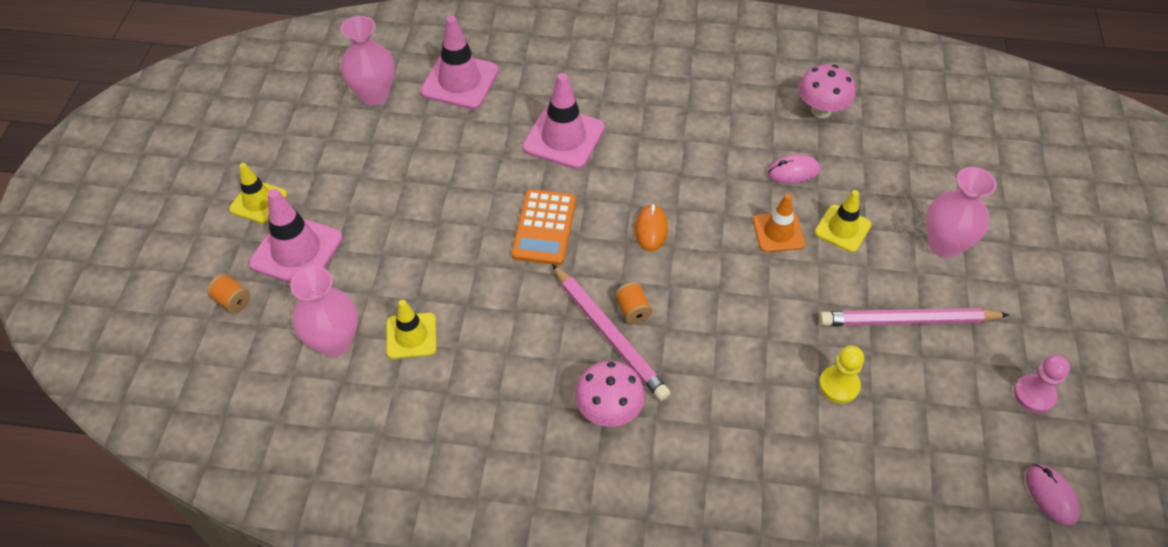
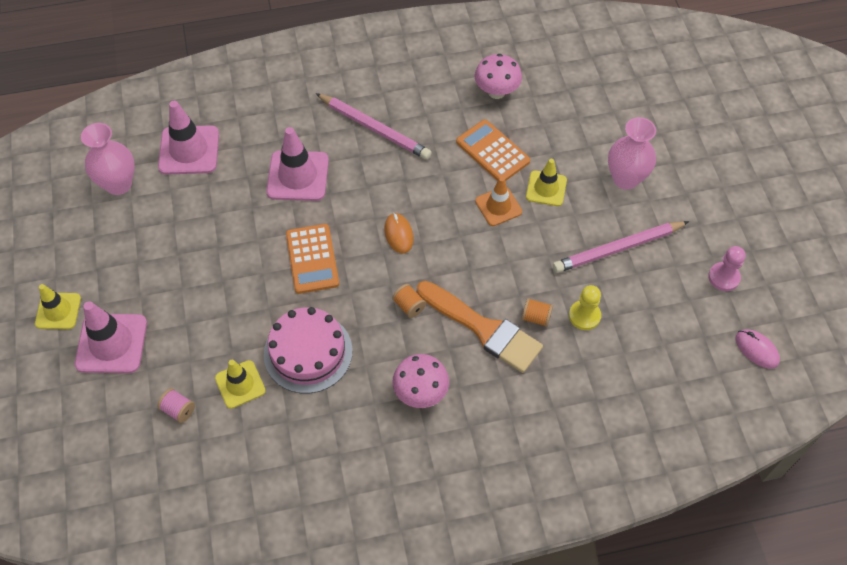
camera: 20 degrees left, 5 degrees up
(233, 301) = (75, 404): orange spool -> orange spool (536, 317)
(335, 342) = (178, 410): pink vase -> pink spool
(499, 325) = (308, 352): none -> pink cake
(609, 334) = (398, 332): pink pencil -> pink pencil (375, 128)
(710, 362) = (483, 329): none -> orange brush
(793, 172) = (492, 152): pink mouse -> orange calculator

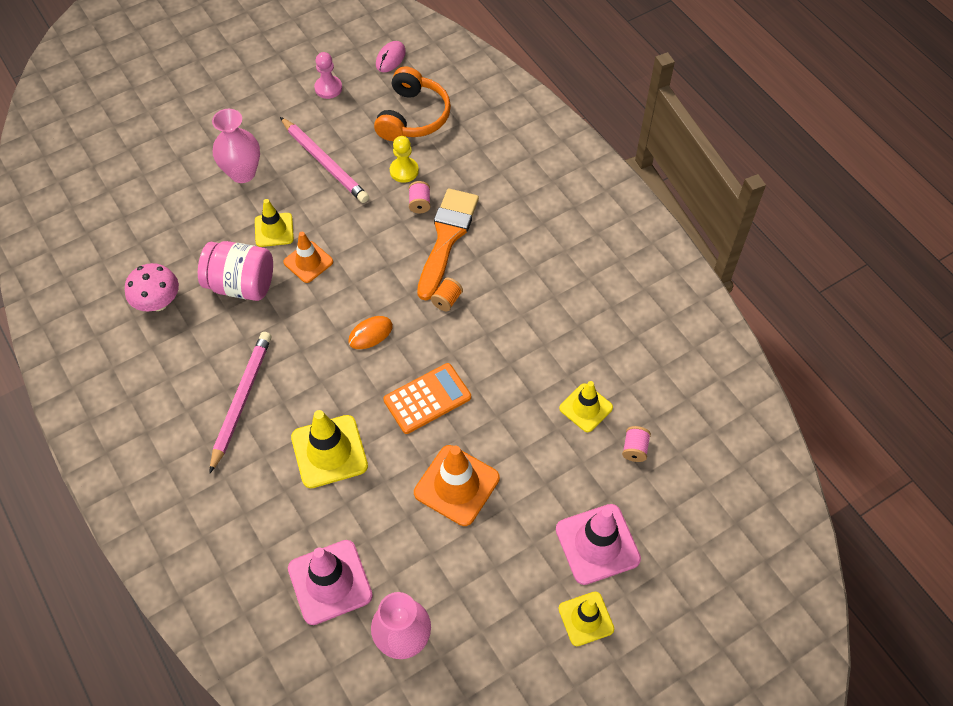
camera: 110 degrees left, 0 degrees up
(220, 256) = (456, 485): none -> orange traffic cone
(298, 176) = (329, 451): pink traffic cone -> yellow traffic cone
(308, 352) = (529, 364): pink cake -> none
(420, 392) = (528, 265): pink mushroom -> none
(492, 152) = (241, 284): orange calculator -> pink jar
(536, 317) = (419, 203): orange spool -> pink spool
(660, 346) = (413, 116): none -> orange headphones

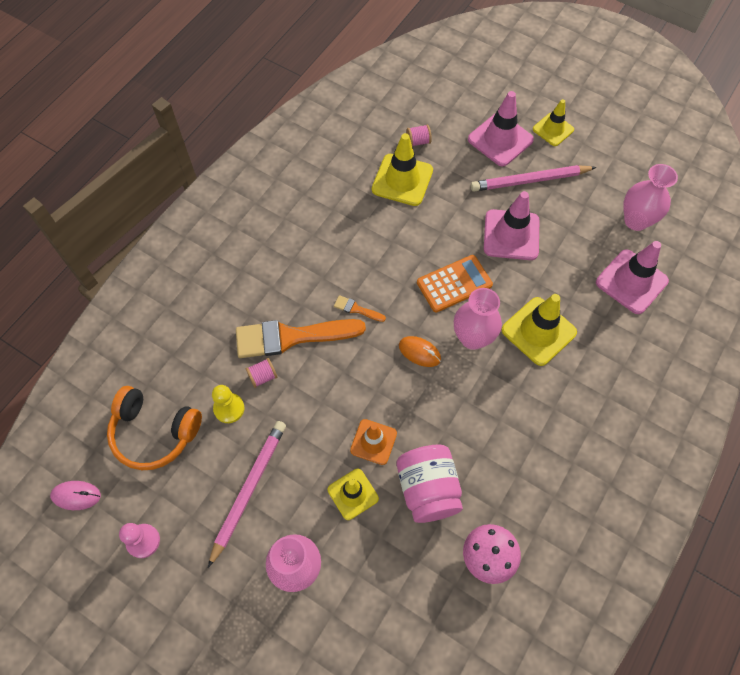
camera: 115 degrees left, 5 degrees up
(241, 400) = (537, 422): pink pencil -> pink pencil (529, 181)
(358, 387) = (472, 338): none -> pink vase
(413, 116) = (154, 433): orange headphones -> orange headphones turned 150 degrees counterclockwise
(427, 399) = (454, 284): orange calculator -> orange calculator turned 120 degrees clockwise
(447, 300) = (356, 309): orange spool -> orange brush
(456, 485) = (511, 235): orange traffic cone -> pink traffic cone
(586, 408) = (402, 180): yellow traffic cone -> yellow traffic cone, size x1.57

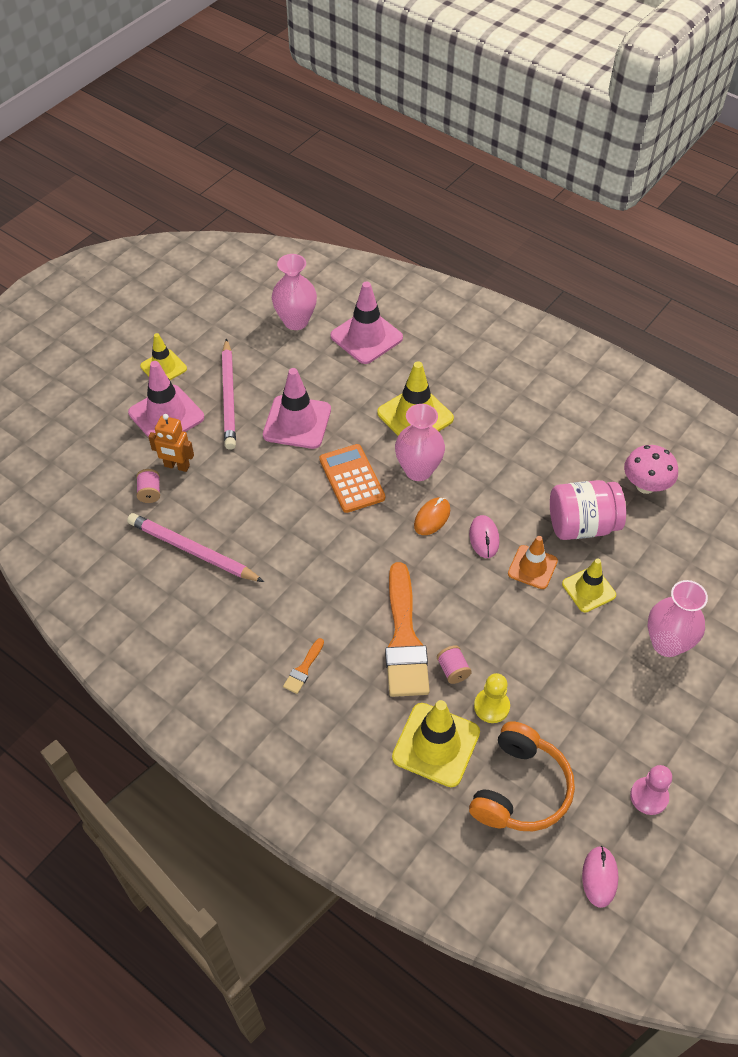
camera: 85 degrees left, 10 degrees down
(249, 489) = (586, 687): pink pencil -> pink pencil (192, 551)
(356, 309) = (374, 572): orange brush -> orange brush (303, 669)
(402, 180) = (203, 513): yellow traffic cone -> yellow traffic cone (436, 745)
(402, 398) = (484, 538): none -> pink mouse
(447, 155) = (177, 466): none -> orange robot

